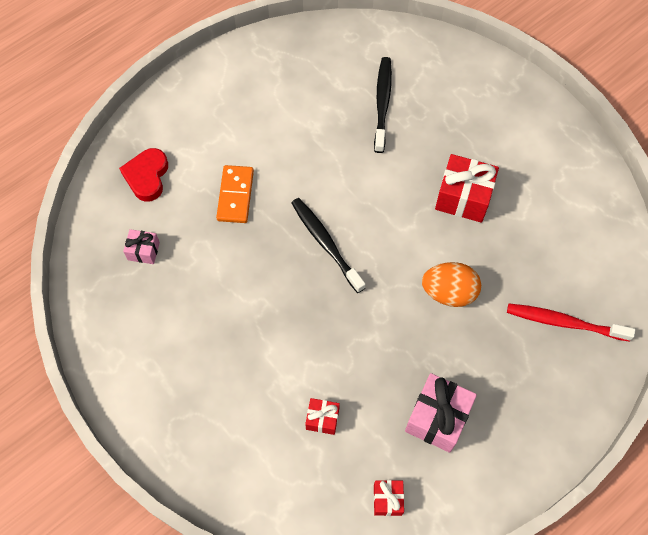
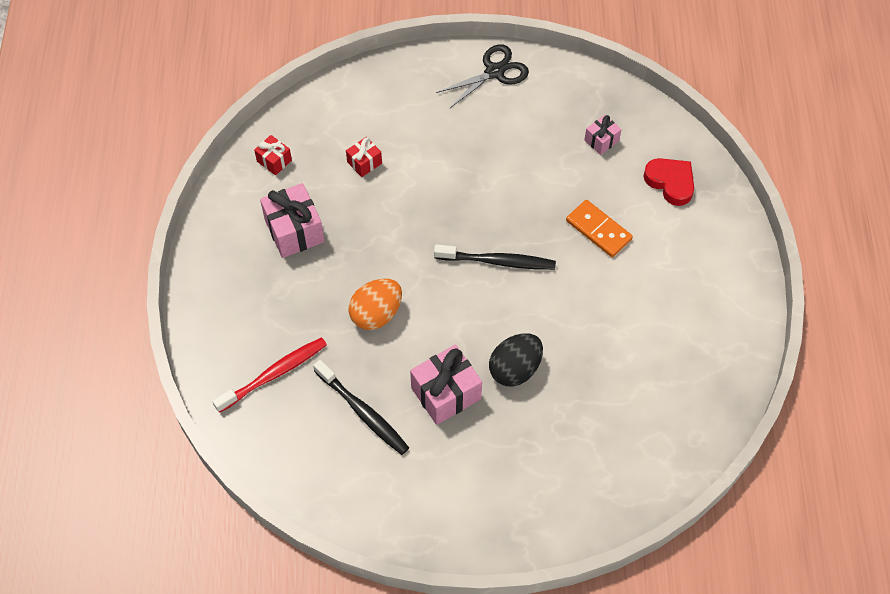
camera: 130 degrees right, 5 degrees down
(133, 388) = (494, 72): none -> black scissors
(382, 103) = (596, 405): black toothbrush -> black toothbrush (363, 412)
(403, 169) = (515, 369): none -> black egg
(463, 197) = (446, 393): red gift -> pink gift

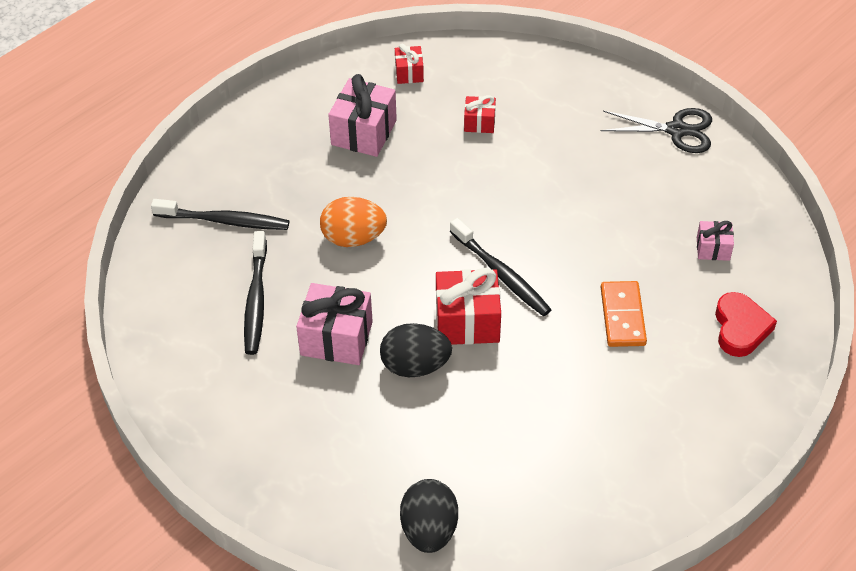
camera: 45 degrees right, 10 degrees down
(274, 374) = (224, 221): red toothbrush -> black toothbrush
(513, 312) = (467, 322): none -> red gift
(640, 467) = (429, 530): none -> black egg

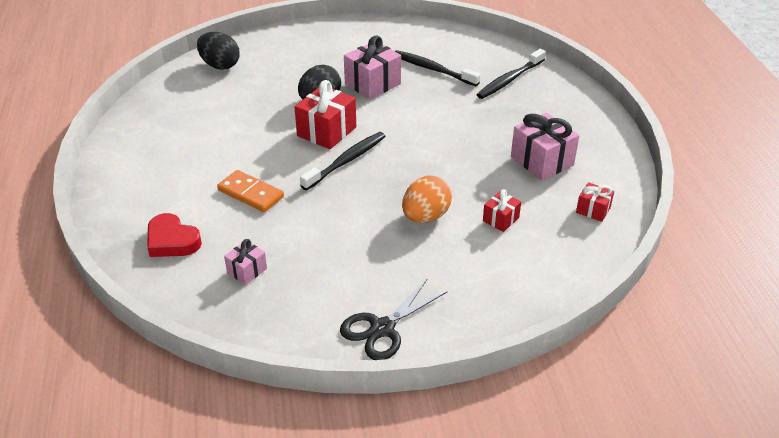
camera: 125 degrees right, 10 degrees down
(353, 238) = (443, 118): orange egg -> orange egg (425, 216)
(501, 274) = (346, 161): black toothbrush -> black toothbrush turned 135 degrees clockwise

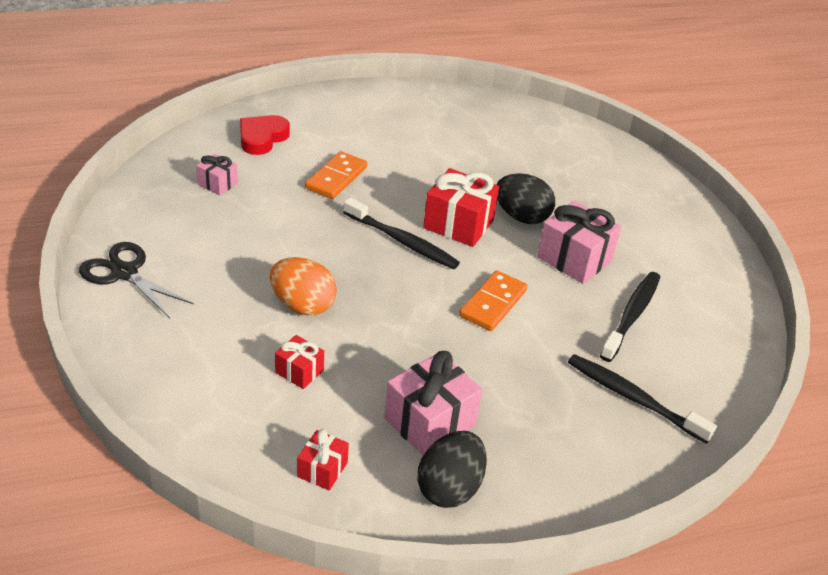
camera: 80 degrees right, 0 degrees up
(220, 65) = (572, 140): black egg -> black egg (449, 488)
(422, 124) = (493, 303): none -> orange domino

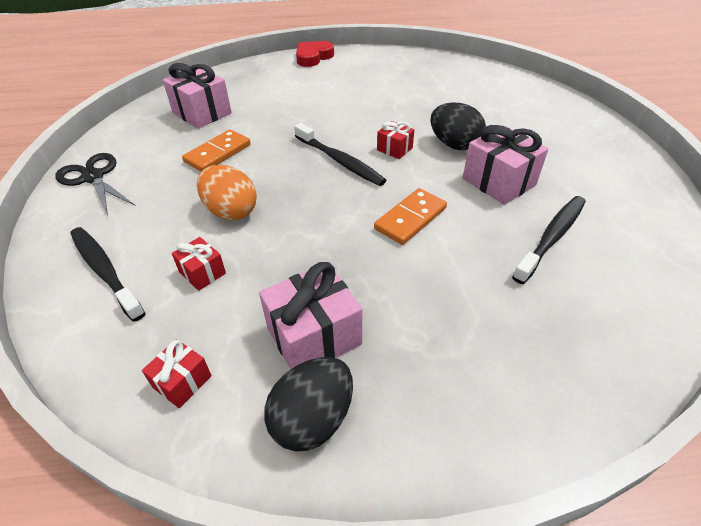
camera: 15 degrees right, 5 degrees up
(217, 184) = (202, 113): pink gift -> pink gift, size x1.83
(262, 138) = (251, 82): red heart -> red heart (313, 57)
(336, 178) = (300, 111): orange domino -> orange domino (218, 153)
(458, 224) = (394, 149): red gift -> red gift, size x0.55
(633, 398) = (545, 327): black toothbrush -> black toothbrush (105, 271)

